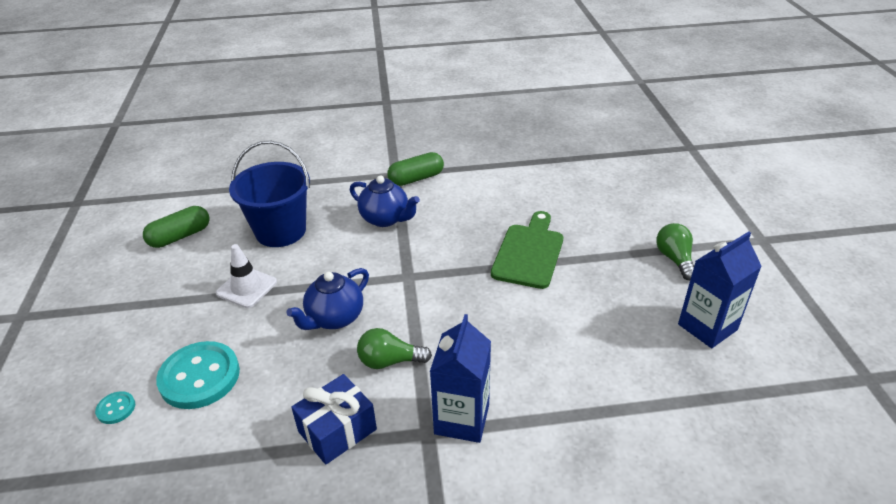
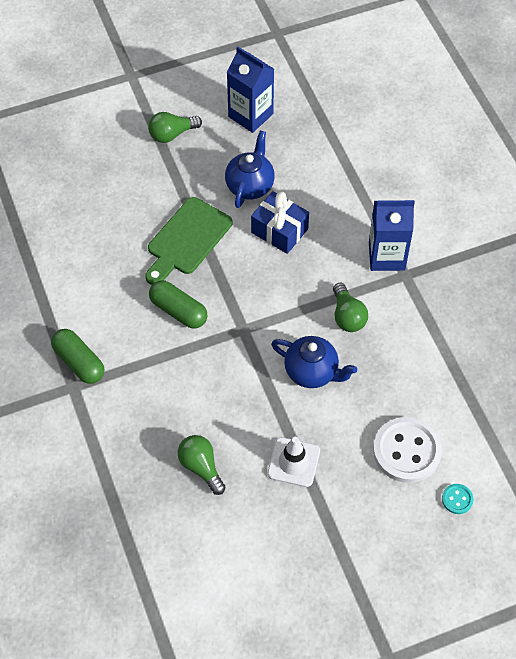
camera: 105 degrees left, 20 degrees up
(180, 236) = (233, 569): green capsule -> green capsule (178, 311)
(199, 377) = (406, 451): turquoise button -> white button
(280, 231) = (201, 467): blue bucket -> green light bulb
(337, 430) = (422, 332): blue gift -> blue gift (279, 231)
(385, 219) = (159, 372): blue teapot -> blue teapot (250, 185)
(529, 253) = (187, 239): green cutting board -> green cutting board turned 60 degrees counterclockwise

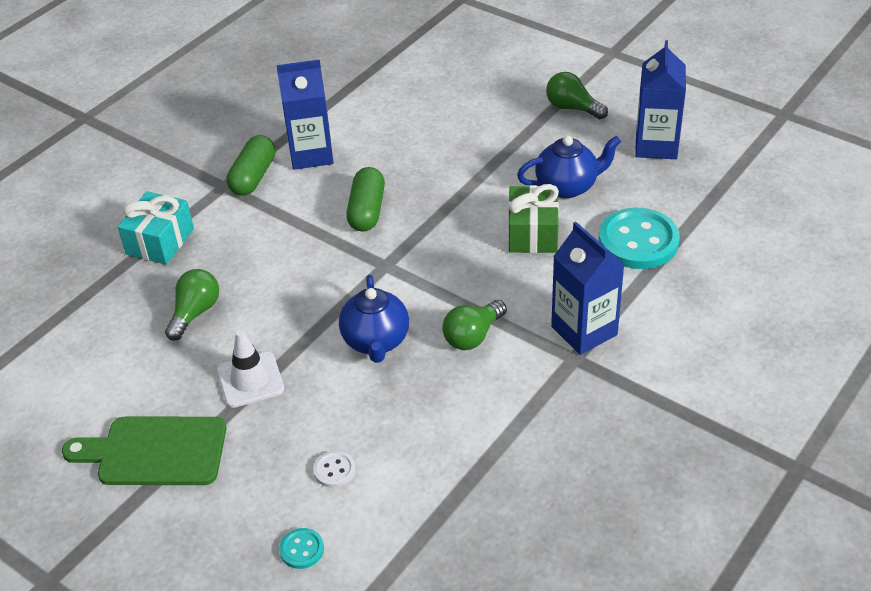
camera: 60 degrees right, 15 degrees down
(85, 313) = (311, 154): none -> blue carton
(103, 457) = (160, 241): none -> turquoise gift
(187, 239) = (457, 176): green cutting board -> green cutting board (155, 452)
(279, 231) = (533, 233): blue gift -> green gift
(331, 181) = (638, 241): none -> turquoise button
(406, 451) = (334, 470): white button -> white button, size x0.45

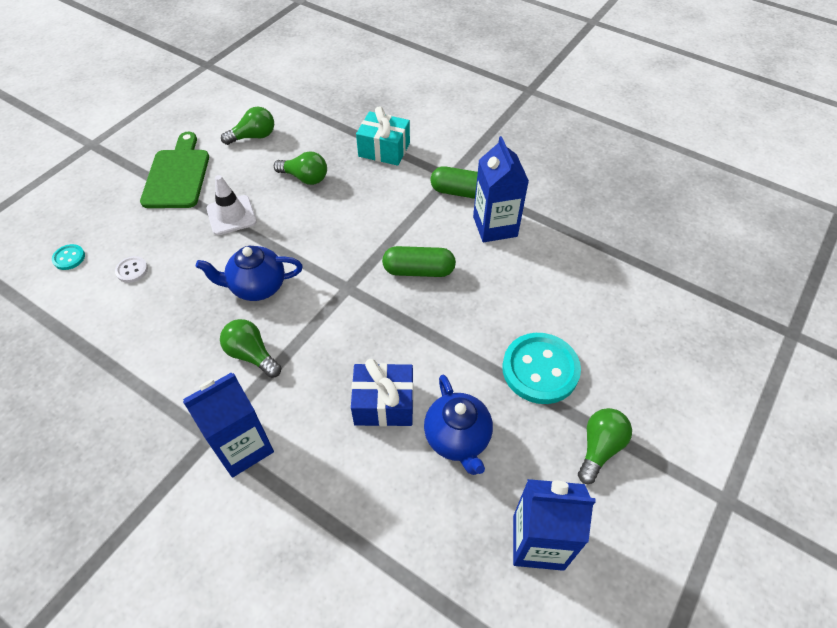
camera: 85 degrees right, 10 degrees up
(93, 374) = (254, 136): none -> green light bulb
(533, 233) = (384, 404): green gift -> blue gift
(638, 241) = (367, 508): turquoise button -> turquoise button (540, 369)

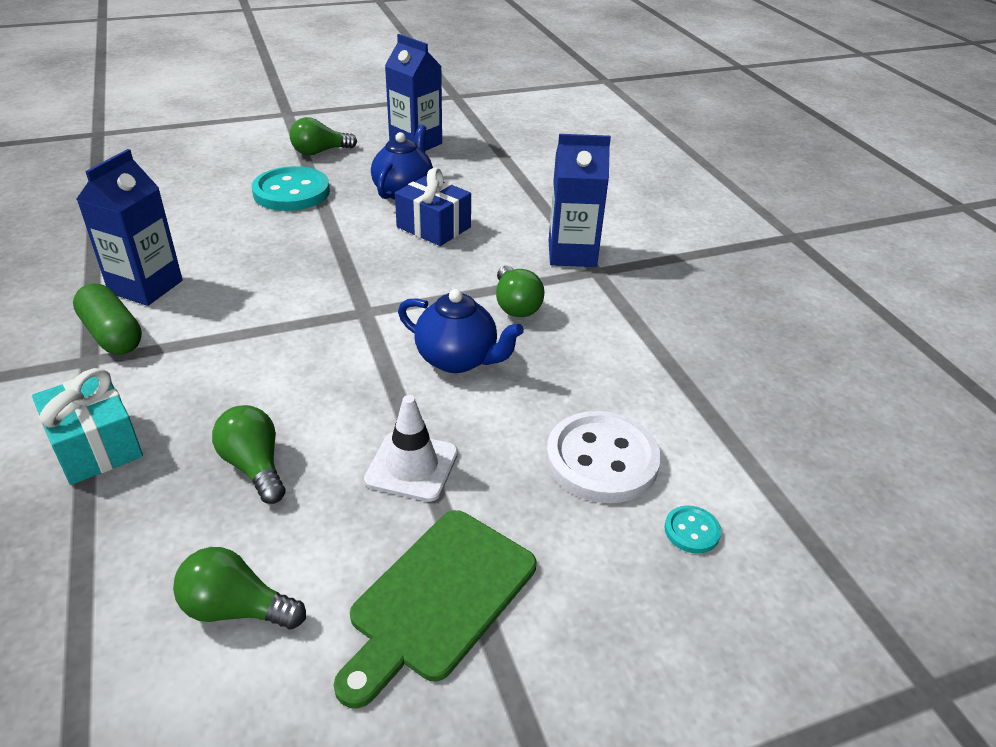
camera: 145 degrees left, 15 degrees down
(132, 270) = (602, 460): white button -> white button, size x2.23
(418, 270) = (278, 290): green capsule -> none

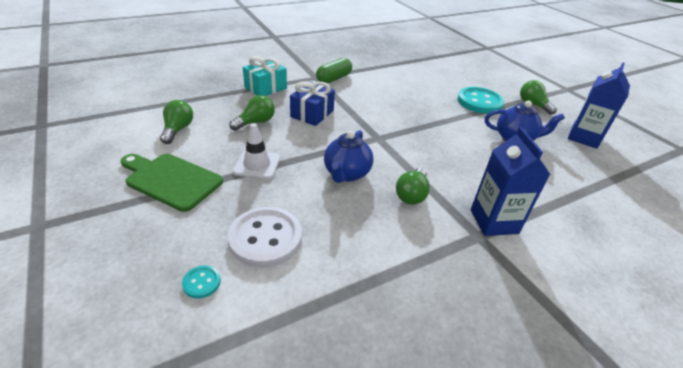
camera: 80 degrees right, 0 degrees up
(146, 287) = (370, 79): blue carton -> none
(433, 227) = (481, 154): blue gift -> blue gift (312, 114)
(515, 305) = (411, 194): green light bulb -> green light bulb turned 45 degrees counterclockwise

